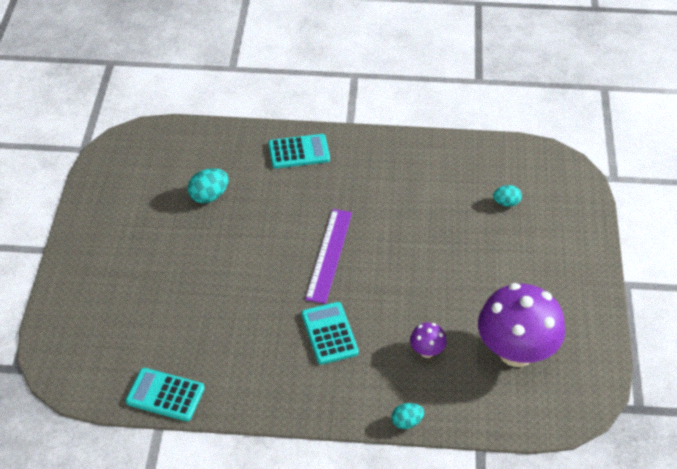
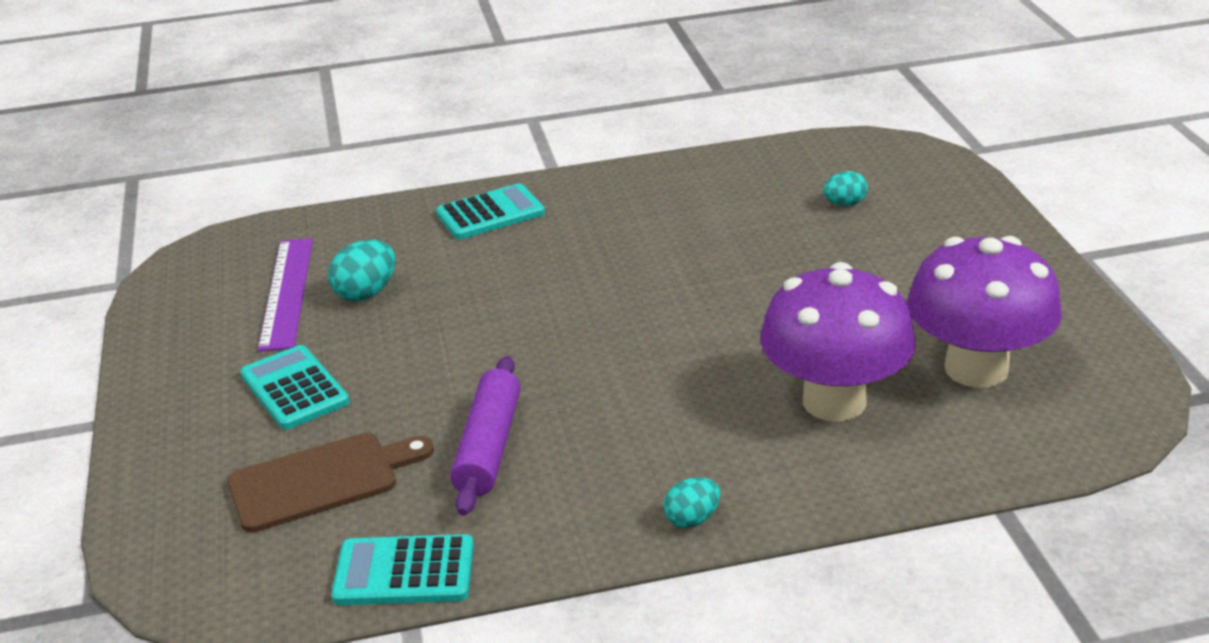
camera: 15 degrees left, 15 degrees down
(144, 323) = (321, 480): none -> brown cutting board
(234, 327) = (488, 447): none -> purple rolling pin
(329, 255) = (604, 320): purple ruler -> purple ruler (287, 292)
(329, 333) = (658, 417): turquoise calculator -> turquoise calculator (294, 389)
(406, 422) = (858, 502): turquoise egg -> turquoise egg (692, 519)
(427, 351) = (834, 401): purple mushroom -> purple mushroom, size x2.33

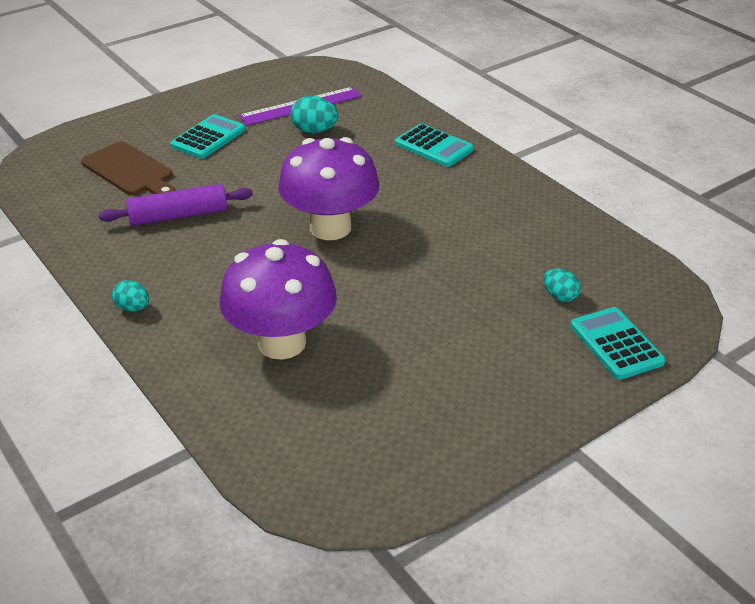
camera: 65 degrees right, 5 degrees up
(404, 572) = (61, 219): turquoise calculator -> turquoise calculator (616, 344)
(976, 368) = (356, 408): purple mushroom -> purple mushroom (330, 228)

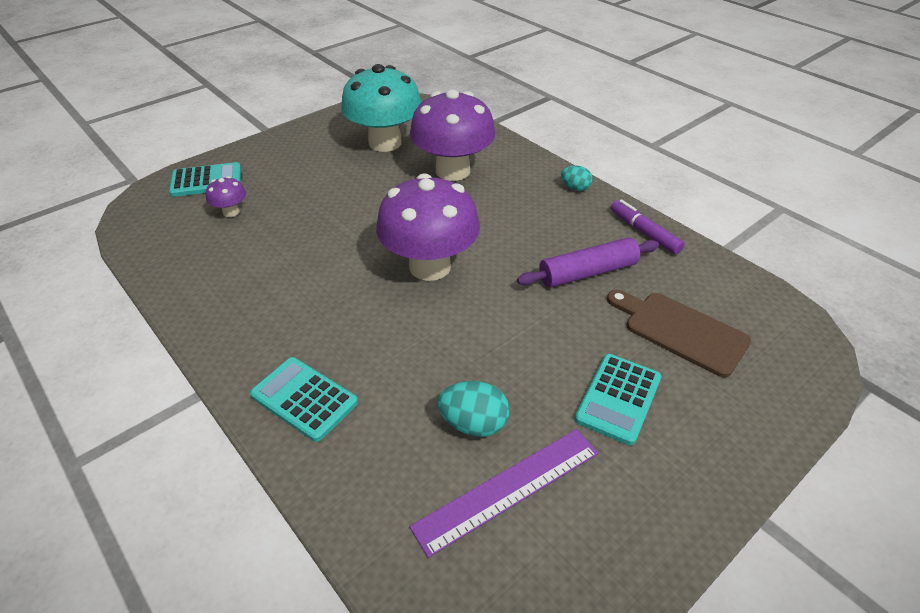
camera: 175 degrees right, 5 degrees up
(93, 250) = (644, 232): none -> purple marker
(375, 401) = (385, 143): none -> turquoise mushroom
(560, 296) = (231, 212): turquoise egg -> purple mushroom
(616, 344) = (206, 181): turquoise calculator -> turquoise calculator turned 75 degrees counterclockwise

